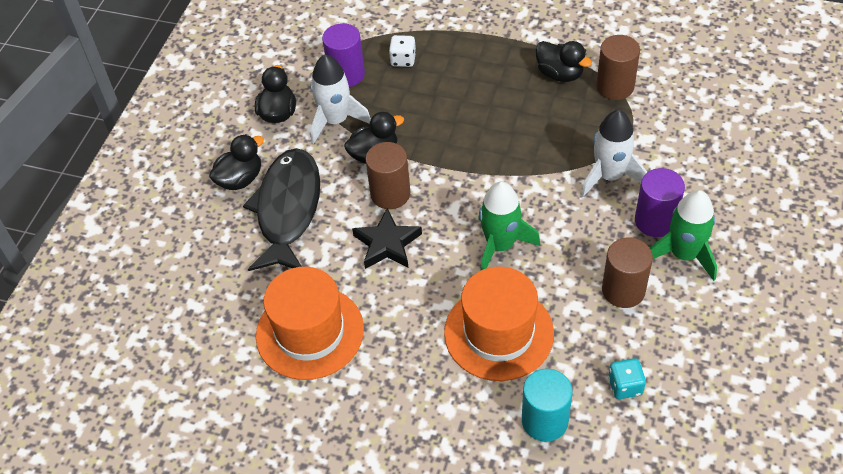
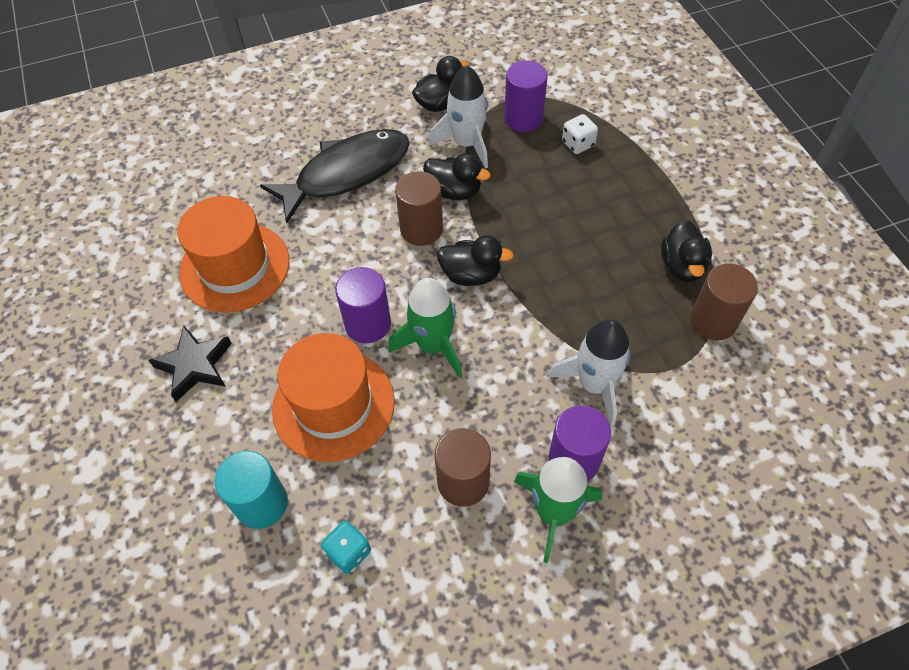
camera: 50 degrees right, 5 degrees up
(240, 179) = (352, 125): black duck -> black duck (471, 275)
(387, 244) = (366, 261): black star -> black star (195, 366)
(446, 274) = (368, 324): none -> purple cylinder

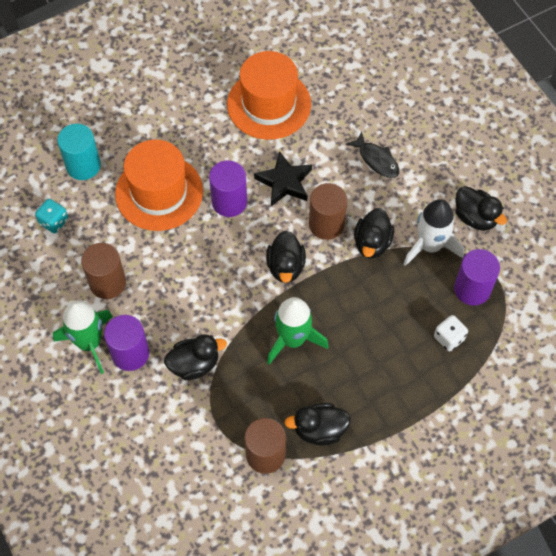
camera: 80 degrees right, 5 degrees up
(195, 366) = (181, 101): black star -> black star (284, 182)
(346, 173) = (376, 160): black fish -> black fish, size x0.47
(433, 345) = (216, 248): green rocket -> green rocket (293, 339)
(594, 384) = (194, 364): white rocket -> black duck

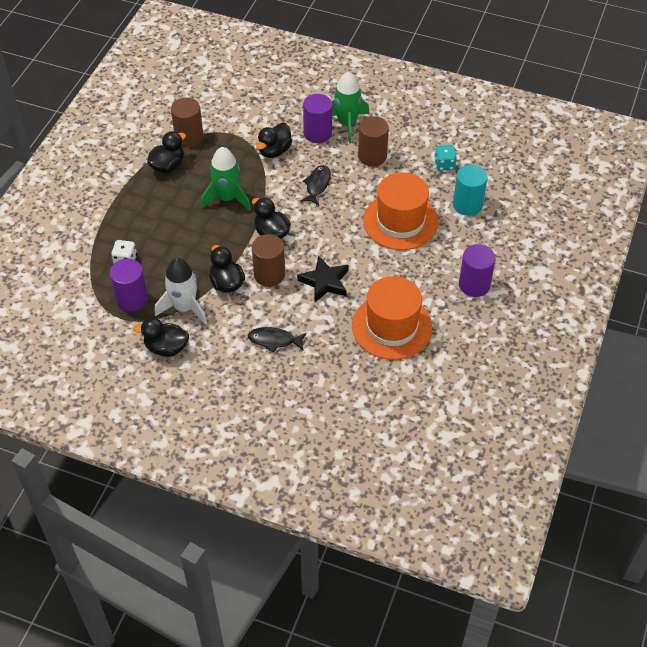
camera: 140 degrees right, 10 degrees down
(193, 289) = (317, 185): none -> black fish
(229, 202) = (348, 246): purple cylinder -> purple cylinder (474, 285)

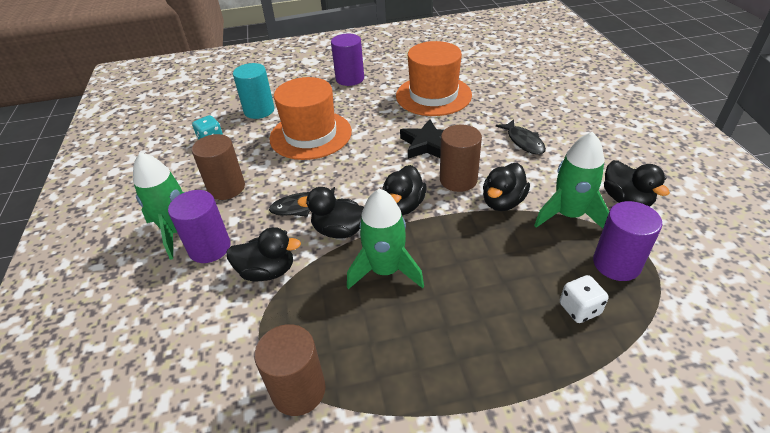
camera: 120 degrees left, 10 degrees down
(168, 166) = (380, 377): black duck -> black duck (339, 231)
(184, 307) = (568, 215): white rocket -> green rocket

